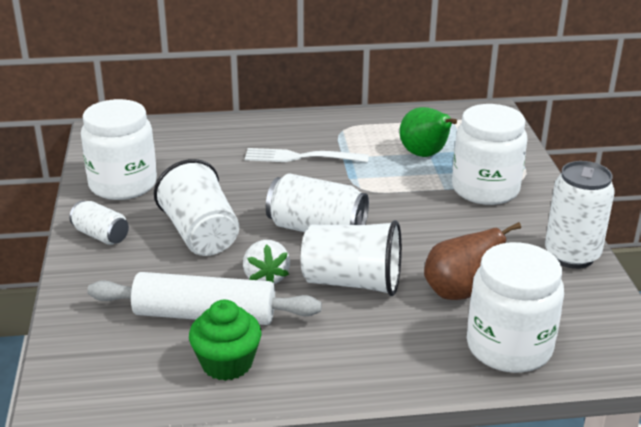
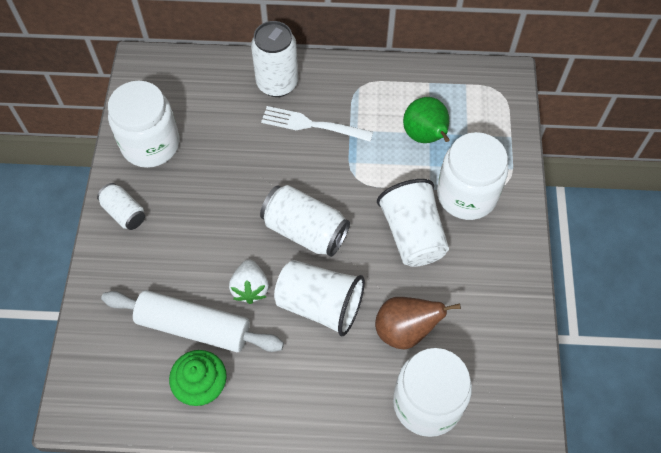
camera: 10 degrees right, 30 degrees up
(200, 235) = (206, 224): white cup -> white cup (412, 235)
(571, 255) = (515, 298): white can -> white can (277, 83)

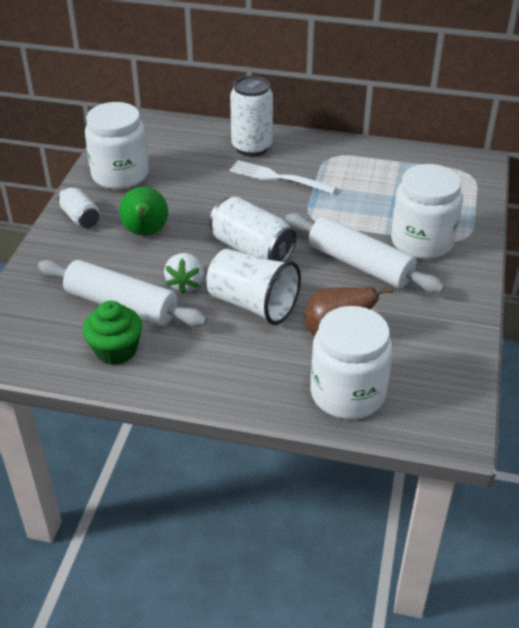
camera: 10 degrees right, 20 degrees down
(412, 235) = (360, 264): white cup -> white rolling pin
(425, 136) = (388, 197): green pear -> green pear (146, 233)

